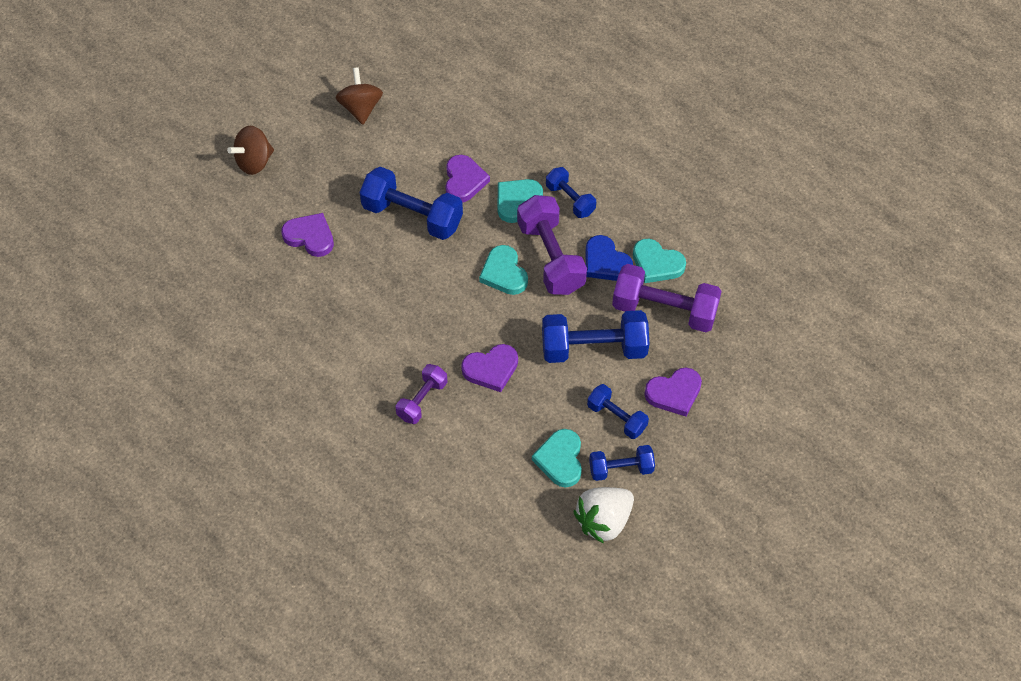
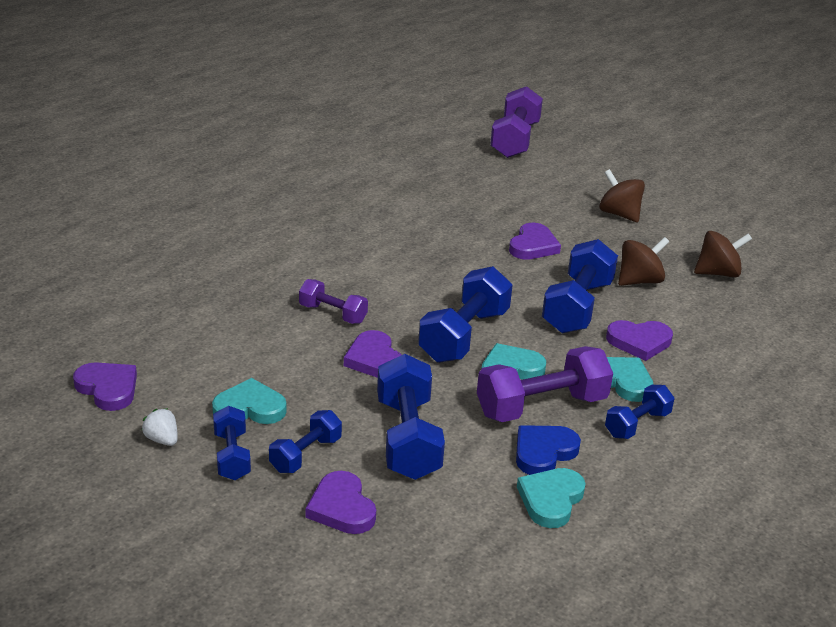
camera: 85 degrees right, 25 degrees down
(372, 166) = (639, 281): none -> brown spinning top
(456, 302) = (464, 336): none -> blue dumbbell
(537, 572) = (108, 388): none -> purple heart
(603, 521) = (162, 439): white strawberry -> white strawberry, size x0.52
(664, 310) = (474, 504): purple dumbbell -> purple dumbbell (515, 140)

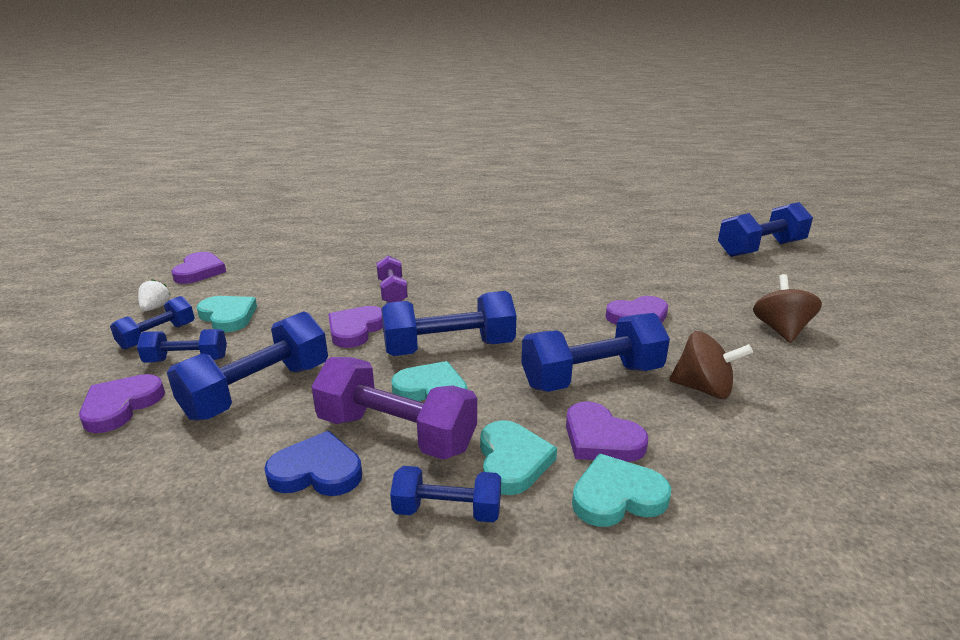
camera: 50 degrees right, 5 degrees down
(515, 140) = (760, 249): purple dumbbell -> blue dumbbell
(551, 500) = (233, 516): turquoise heart -> turquoise heart (617, 496)
(718, 273) = (826, 428): brown spinning top -> none

